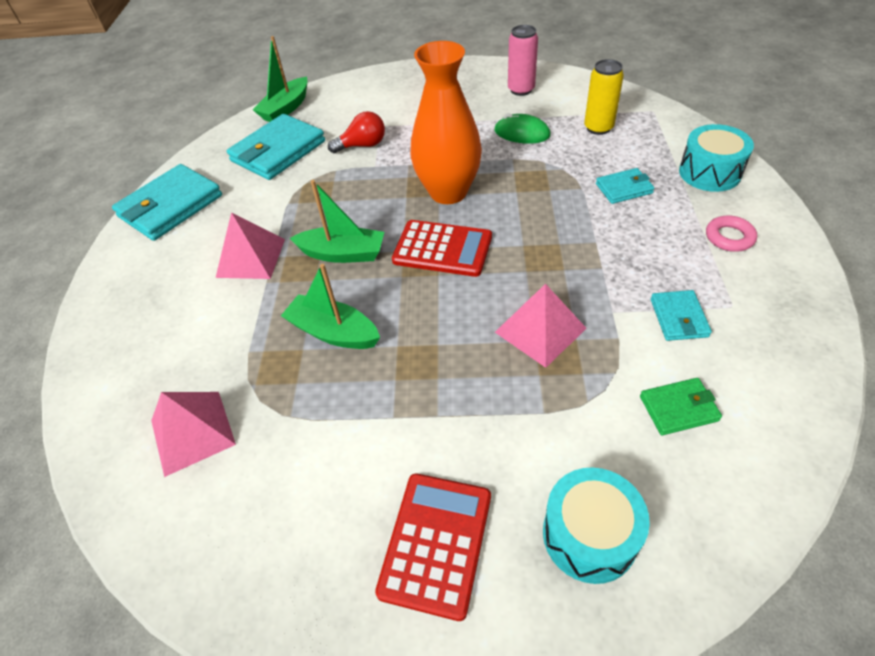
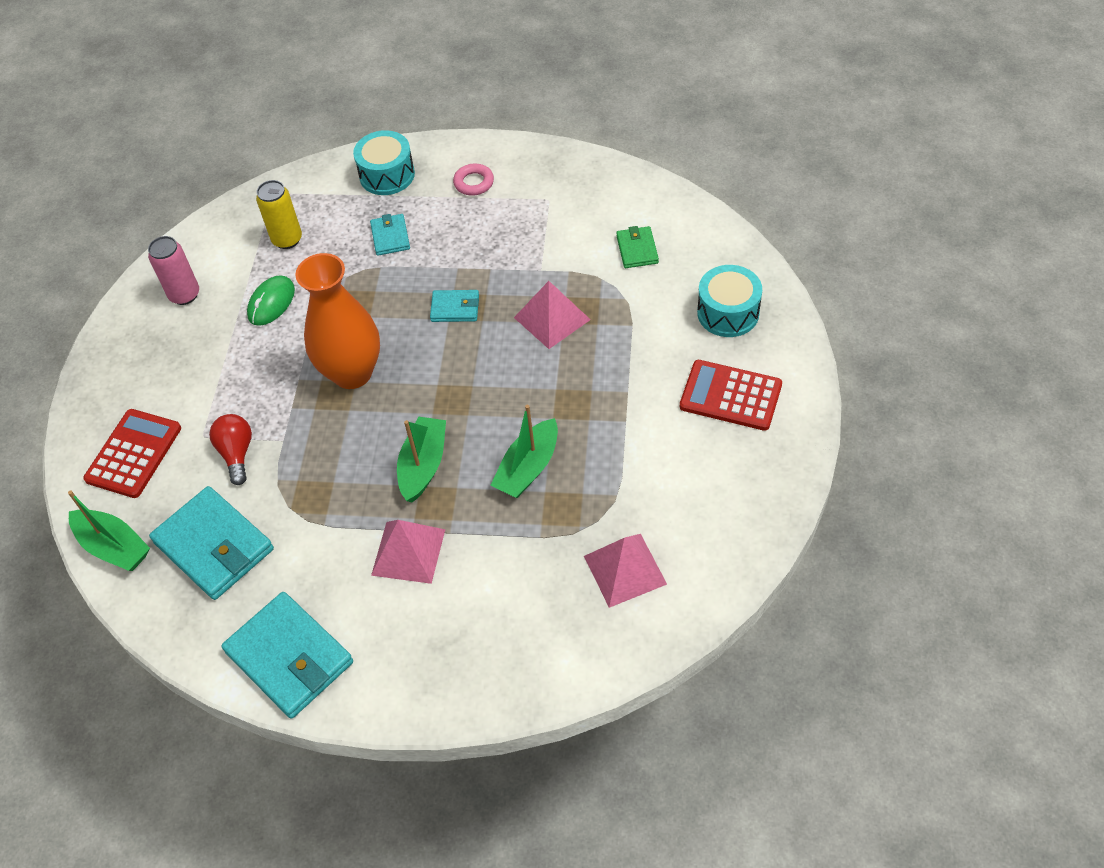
camera: 85 degrees left, 5 degrees up
(442, 249) = (438, 381): red calculator -> red calculator (134, 454)
(678, 318) = (554, 232): turquoise wallet -> turquoise wallet (455, 308)

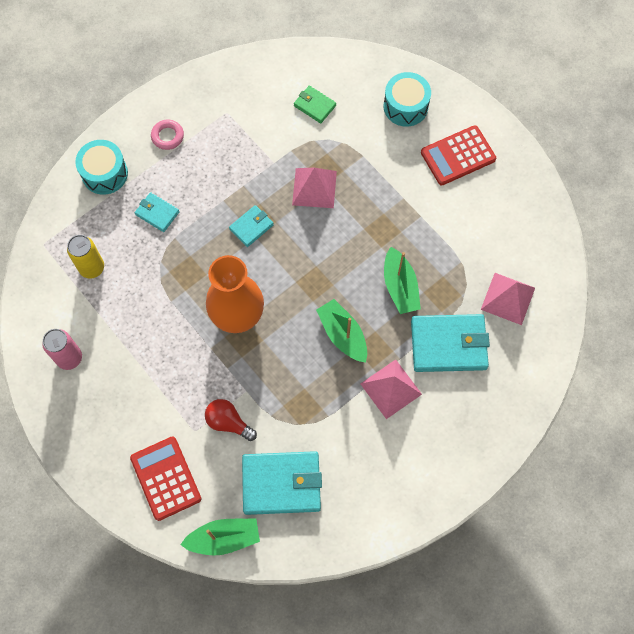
camera: 50 degrees left, 15 degrees up
(271, 302) = (133, 316): green mouse -> none
(289, 657) = (395, 500): turquoise wallet -> turquoise wallet (448, 345)

